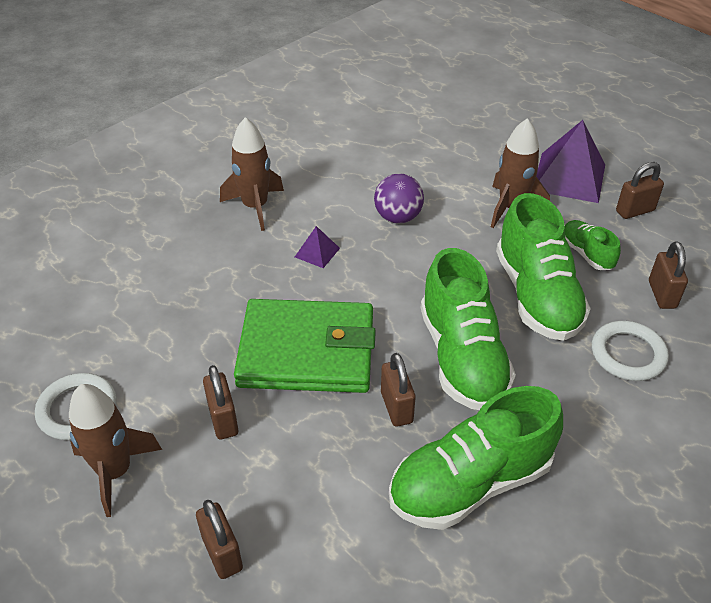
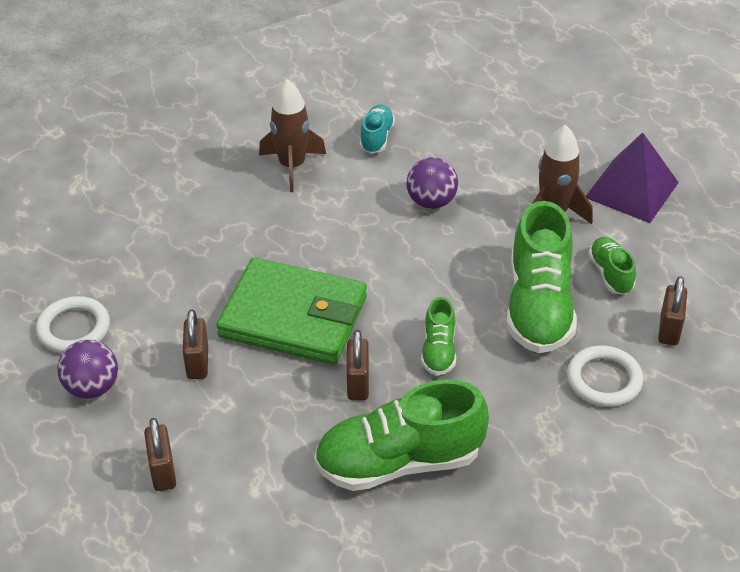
camera: 15 degrees right, 0 degrees up
(115, 471) = (92, 387): brown rocket -> purple ball
(317, 252) = (337, 223): purple pyramid -> none
(325, 169) = (376, 138): none -> turquoise shoe
(462, 357) = (438, 351): green shoe -> green shoe, size x0.50
(635, 211) = (685, 238): brown padlock -> none

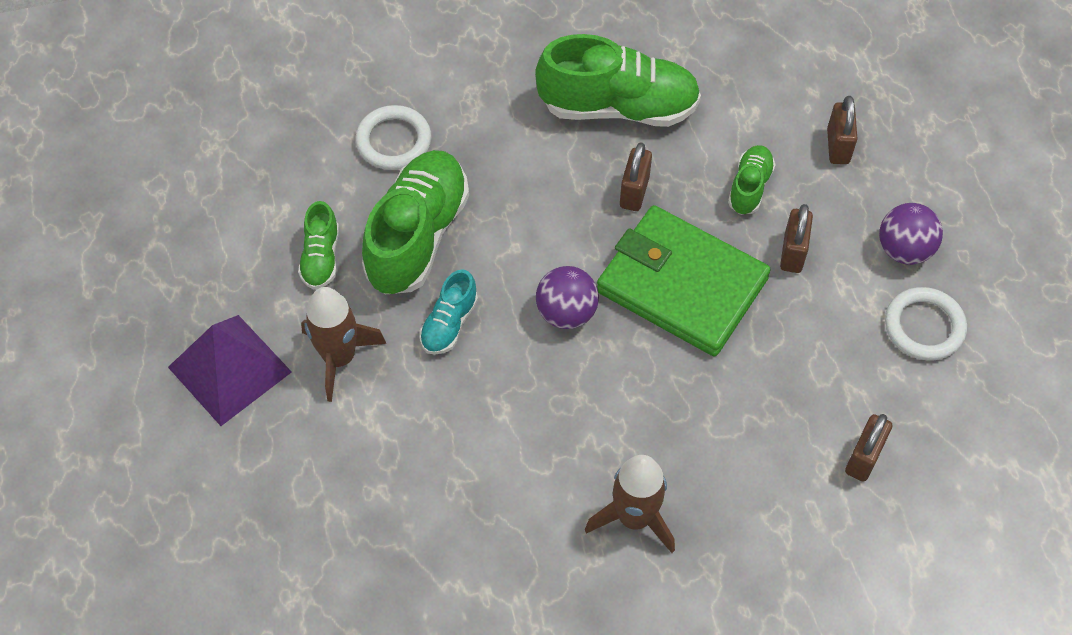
camera: 165 degrees left, 15 degrees up
(376, 138) = (509, 543): turquoise shoe -> turquoise shoe (449, 324)
(431, 202) = (477, 411): purple ball -> purple ball (566, 312)
(438, 351) = (542, 209): green shoe -> green shoe (749, 187)
(669, 329) = (299, 178): brown padlock -> brown padlock (863, 458)

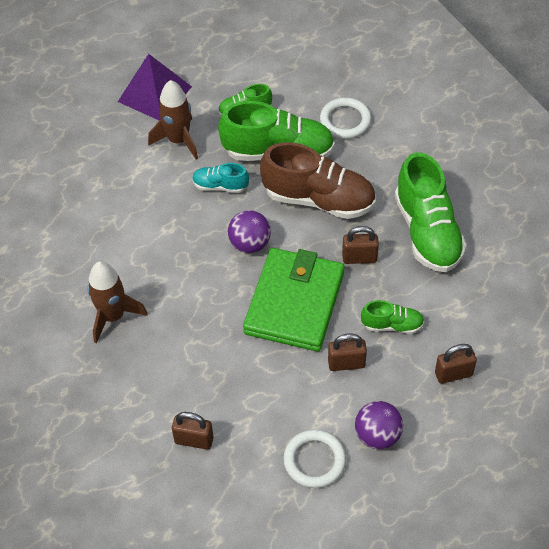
camera: 75 degrees right, 5 degrees down
(520, 210) = (319, 199): none -> brown shoe

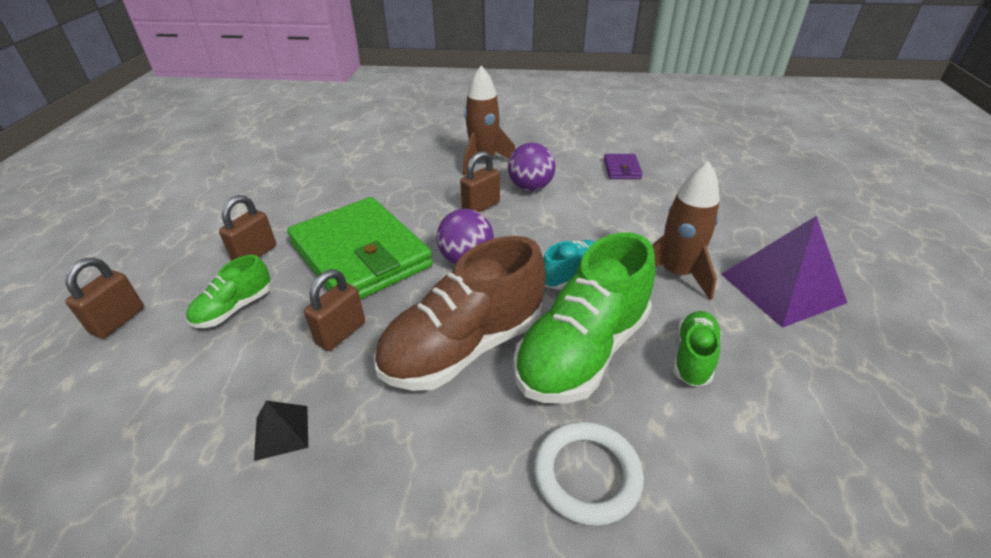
camera: 125 degrees right, 15 degrees down
(59, 218) = (621, 169): none -> purple wallet
(194, 440) = (329, 156): brown padlock -> brown padlock (481, 206)
(314, 460) = (220, 197): white ring -> none
(377, 435) = (174, 237): purple ball -> purple ball (530, 187)
(427, 232) = (282, 432): green shoe -> black pyramid

